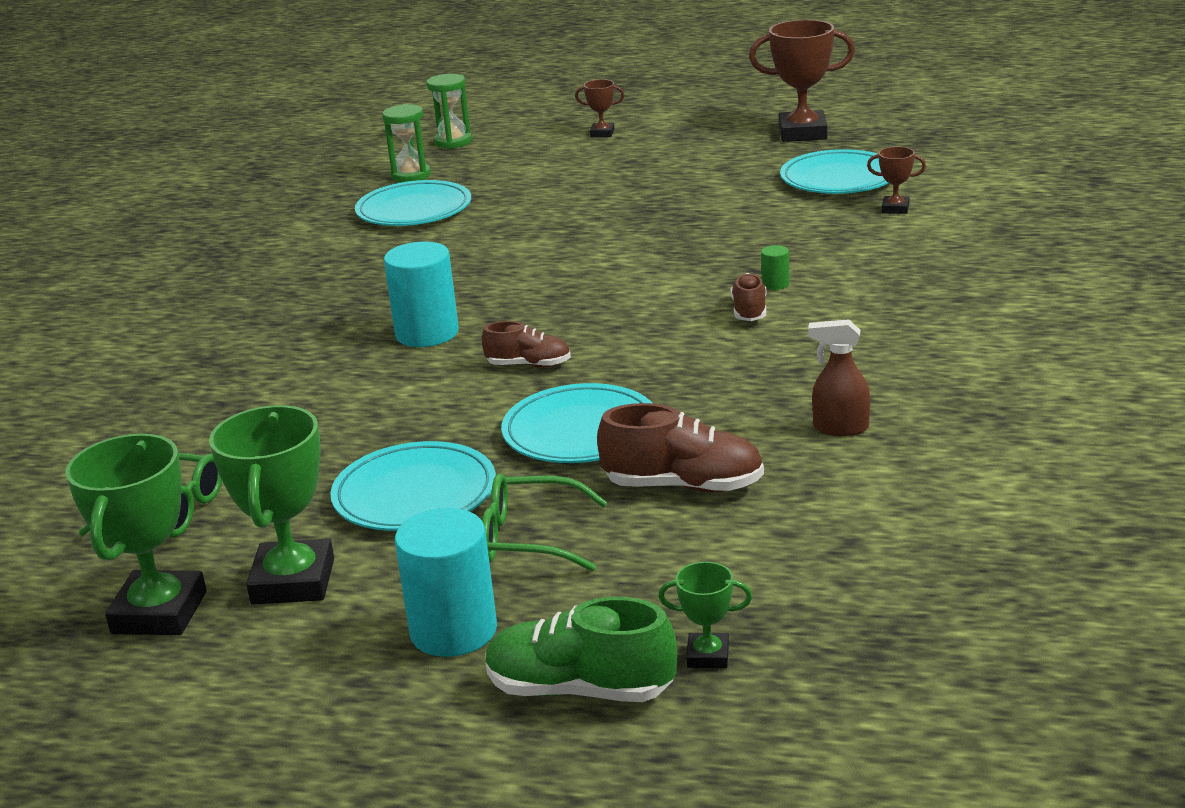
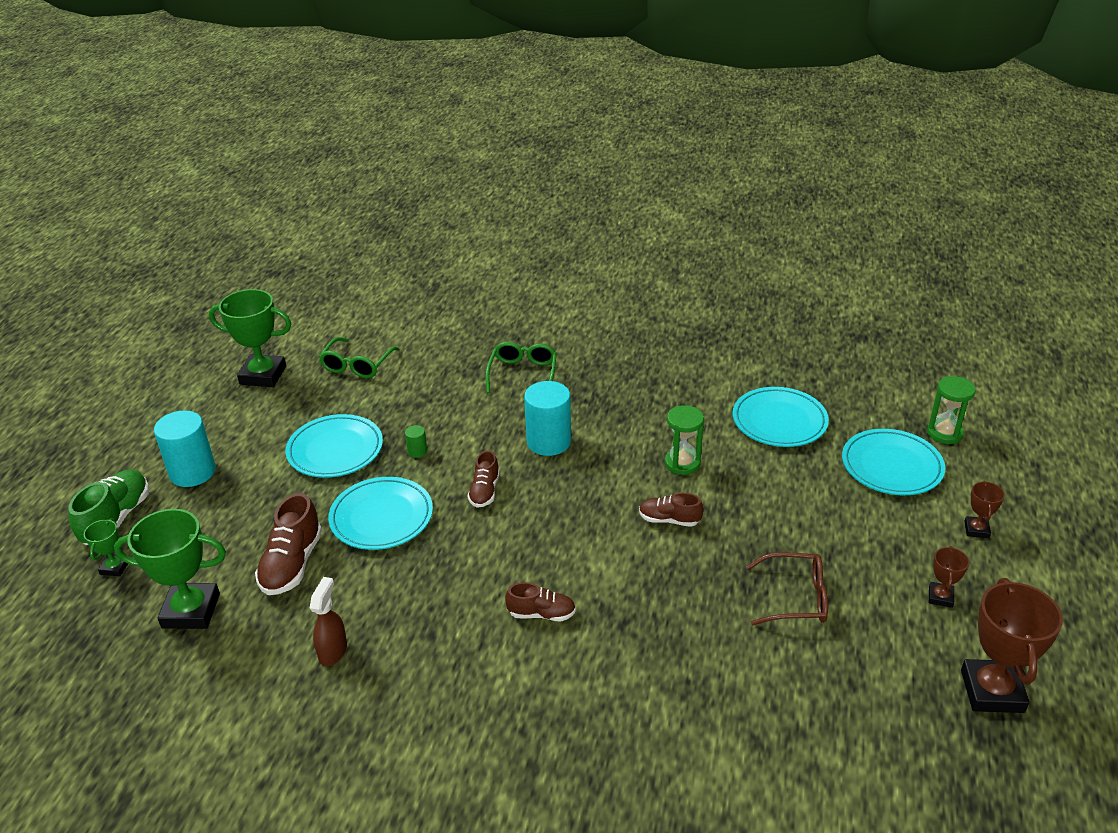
camera: 90 degrees right, 10 degrees up
(293, 581) = (268, 414): green trophy -> green trophy (191, 611)
(411, 175) = (858, 414): green hourglass -> green hourglass (682, 463)
(529, 538) = (265, 497): green glasses -> green glasses (523, 373)
(587, 256) = (669, 520): none -> brown shoe
(704, 198) = (796, 598): none -> brown glasses
(775, 284) = (590, 635): green cylinder -> green cylinder (417, 451)
(839, 179) = (846, 708): turquoise plate -> turquoise plate (891, 466)
(895, 209) = (758, 746): brown trophy -> brown trophy (940, 597)

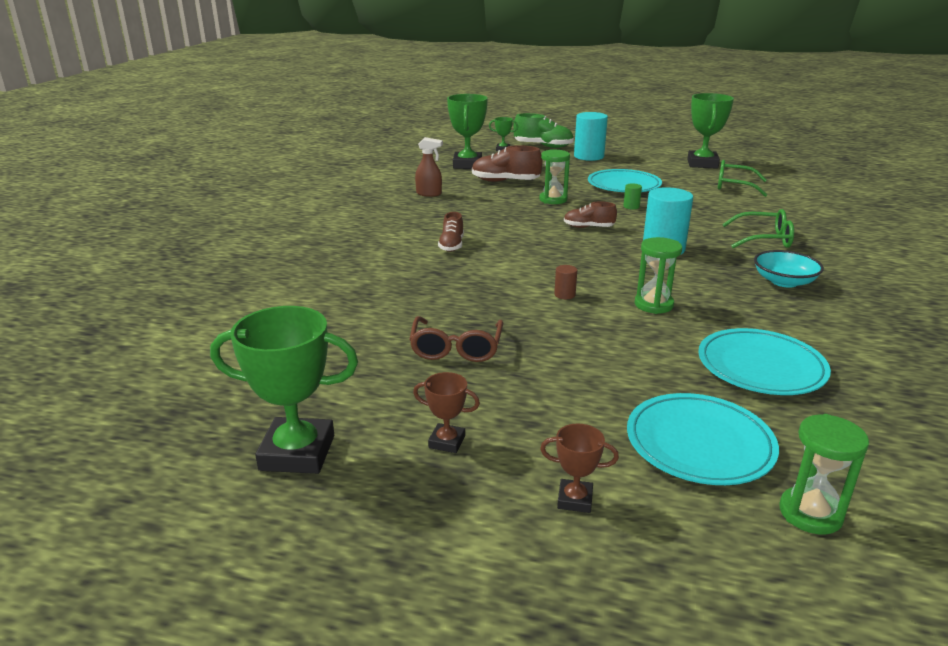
camera: 90 degrees right, 10 degrees down
(381, 517) = (553, 200): turquoise plate -> green hourglass
(623, 381) = (784, 281): none -> turquoise bowl
(669, 520) = (564, 295): brown shoe -> brown cylinder
(992, 691) = (297, 453): brown trophy -> green trophy

